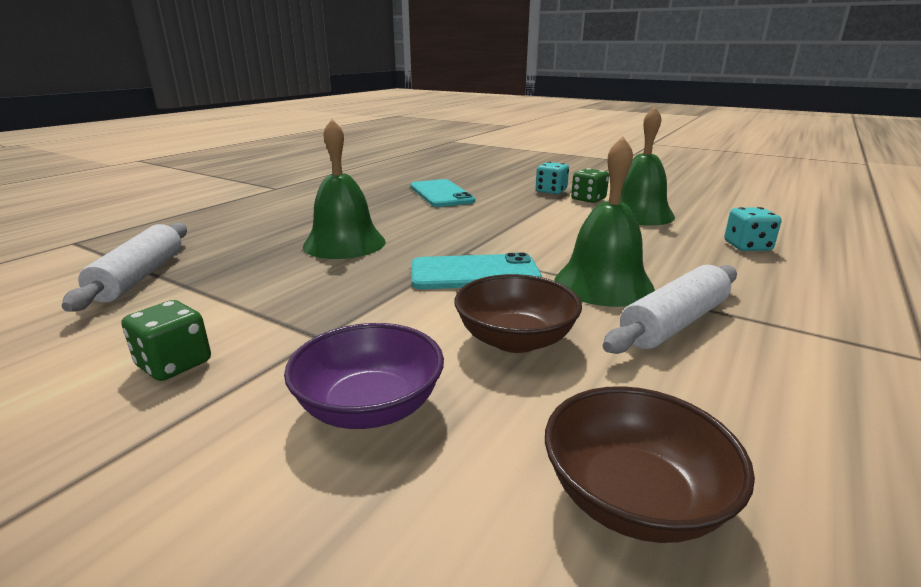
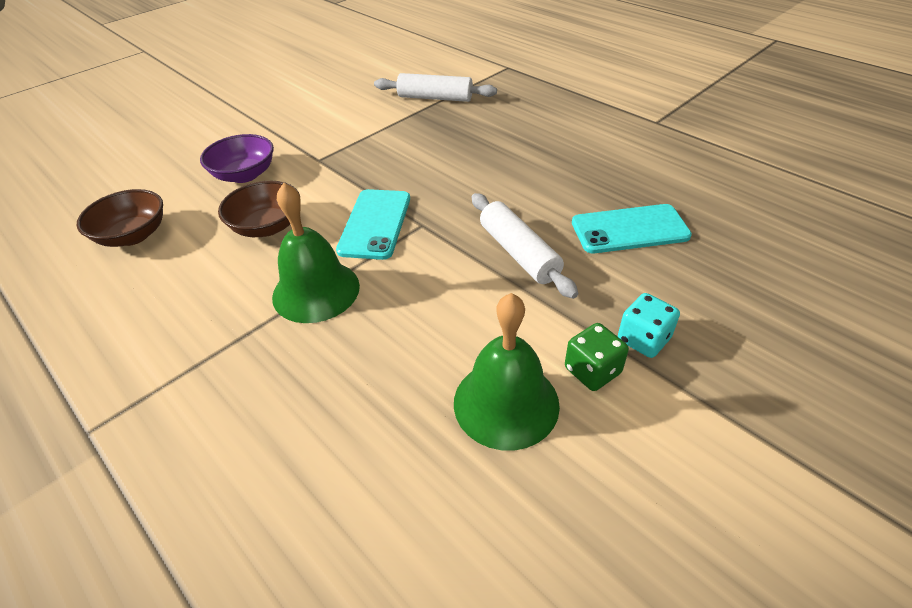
camera: 105 degrees right, 20 degrees up
(174, 364) = (319, 124): green dice -> none
(344, 243) = (468, 165): green bell -> none
(674, 323) = (234, 307): white rolling pin -> white rolling pin (519, 253)
(747, 246) = (341, 465): turquoise dice -> none

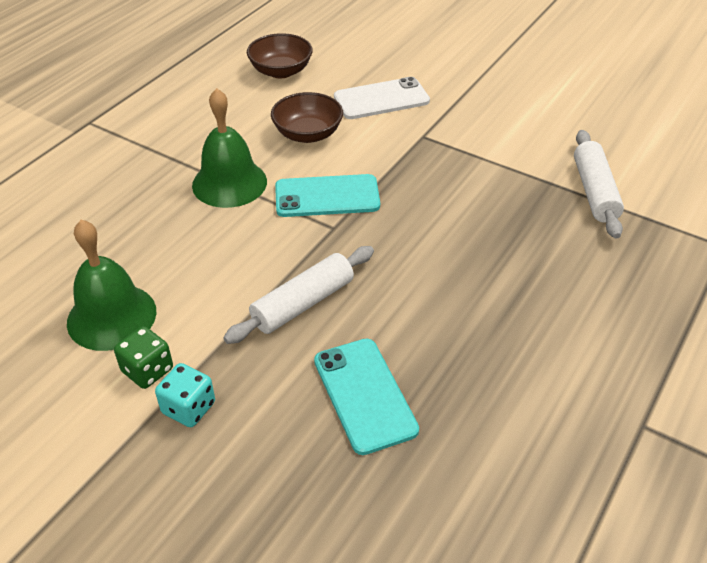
camera: 75 degrees right, 0 degrees up
(244, 175) = (381, 99): purple bowl -> white phone

